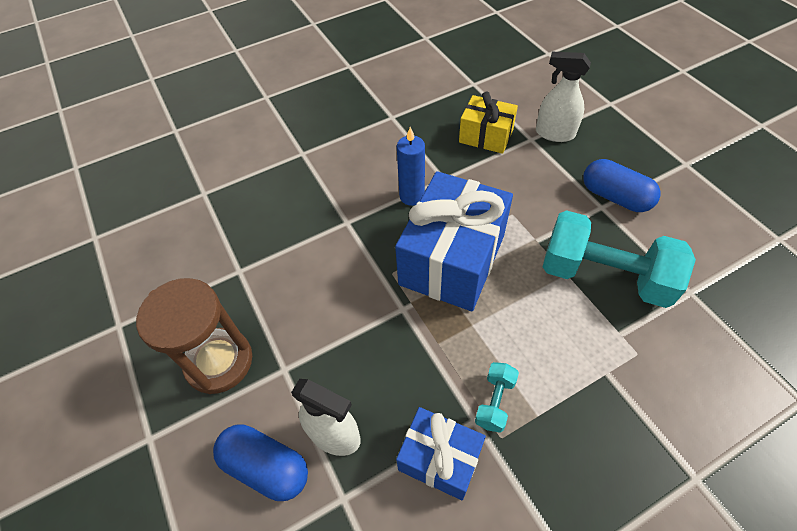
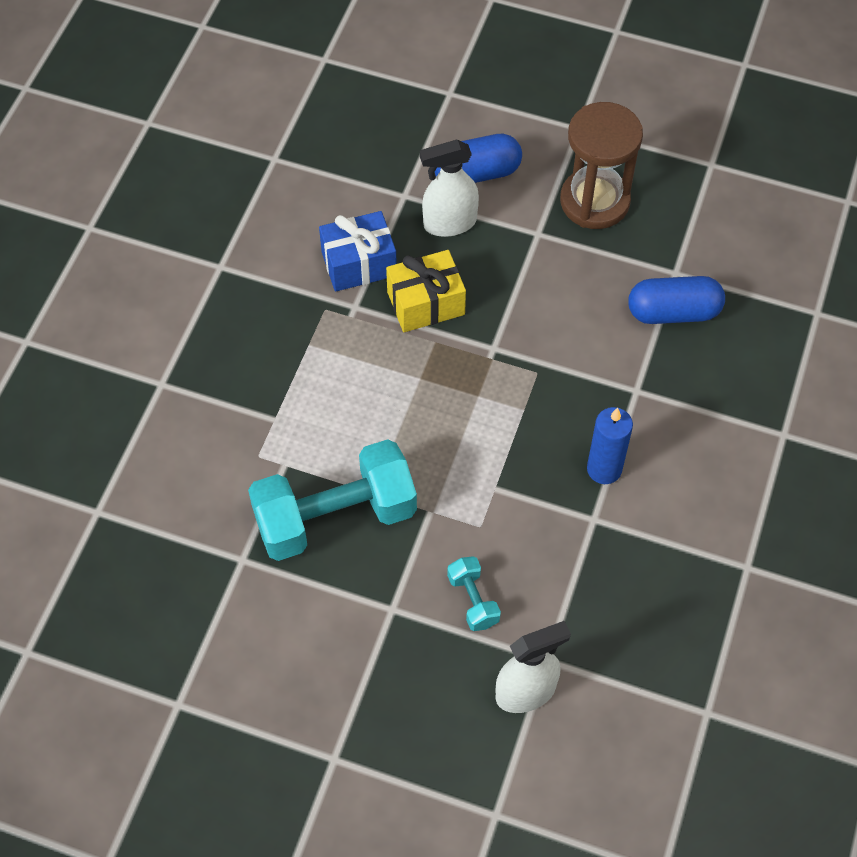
camera: 135 degrees right, 5 degrees up
(452, 260) = (494, 427): blue gift -> none
(486, 136) = (604, 621): yellow gift -> yellow gift (426, 303)
(495, 402) = (350, 330): turquoise dumbbell -> turquoise dumbbell (473, 600)
(615, 197) = (386, 634): blue capsule -> blue capsule (673, 312)

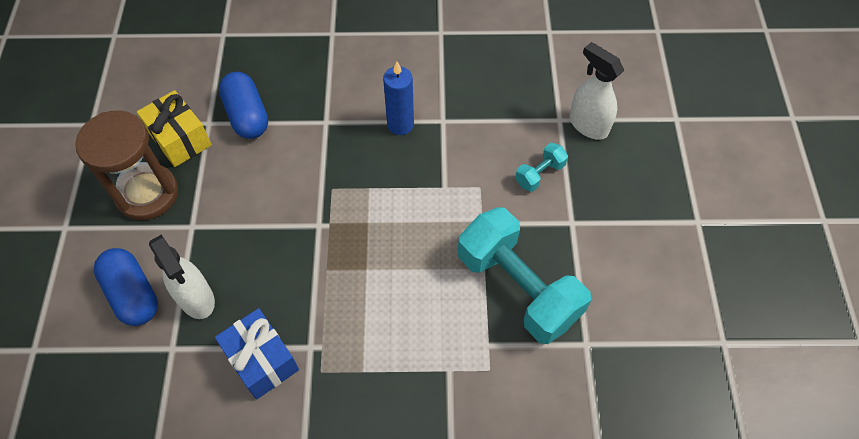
camera: 110 degrees left, 0 degrees up
(426, 303) = (289, 289): yellow gift -> yellow gift (180, 139)

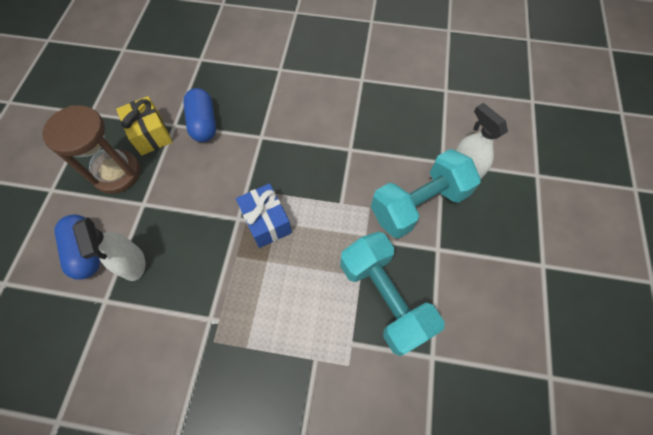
camera: 10 degrees right, 5 degrees up
(262, 360) = (170, 323): blue gift -> blue gift (266, 222)
(400, 124) = (317, 147): blue candle -> none
(539, 174) = (418, 204): turquoise dumbbell -> turquoise dumbbell, size x2.28

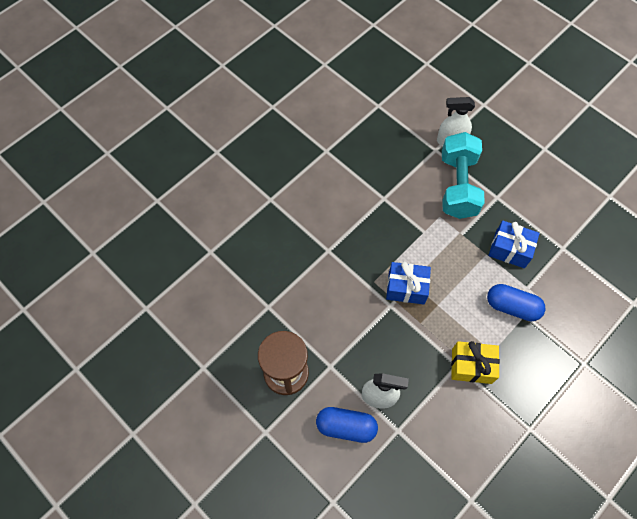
camera: 55 degrees left, 0 degrees up
(150, 134) = (264, 329): yellow gift -> yellow gift (471, 366)
(203, 123) = (283, 284): blue capsule -> blue capsule (512, 307)
(384, 298) = (510, 249): turquoise dumbbell -> blue gift

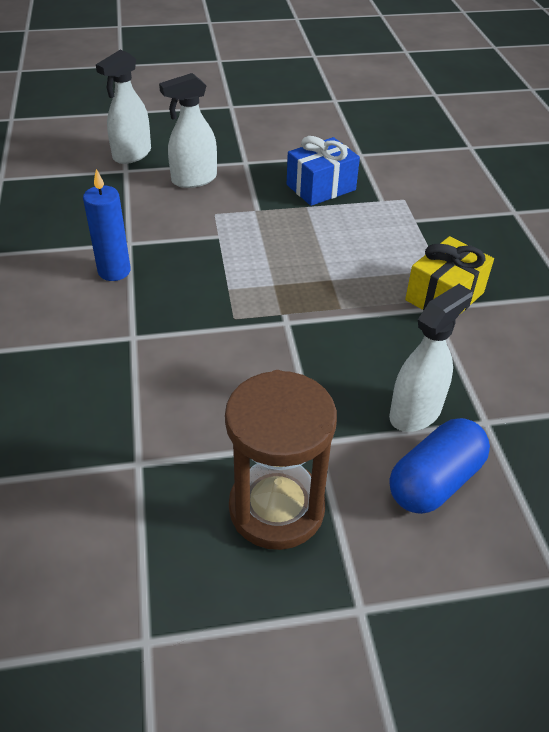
camera: 55 degrees left, 20 degrees down
(360, 209) = (114, 271): none -> blue candle
(406, 288) = (277, 293): blue gift -> none
(458, 186) = (194, 179): turquoise dumbbell -> white spray bottle
(512, 307) = (395, 223): blue capsule -> none

